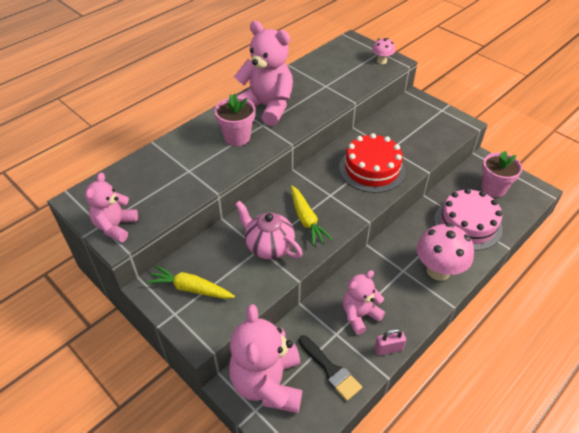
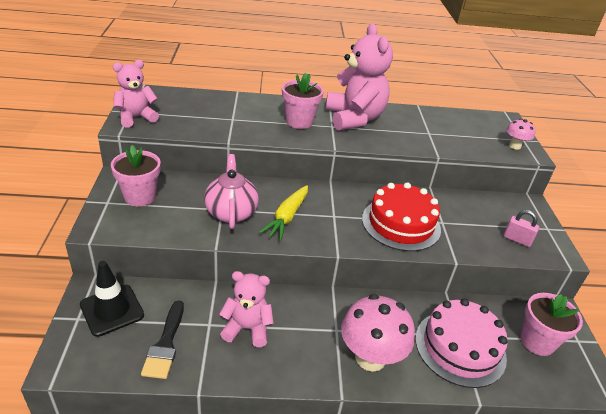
camera: 40 degrees right, 10 degrees down
(191, 288) = (140, 197): yellow carrot -> pink flower pot
(268, 383) = (112, 310): pink teddy bear -> black traffic cone
(388, 349) = (232, 373): pink padlock -> pink padlock (517, 240)

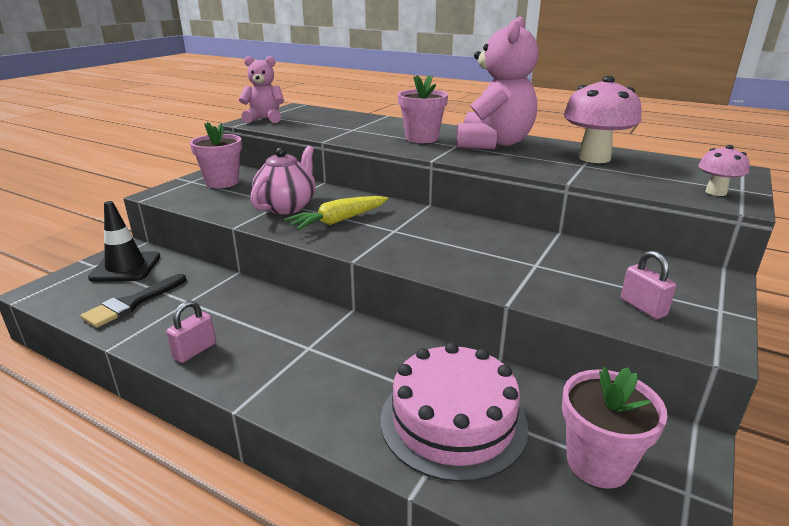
camera: 35 degrees right, 10 degrees down
(247, 328) = (217, 315): pink teddy bear -> none
(265, 365) = (195, 351): none -> pink padlock
(370, 358) = (316, 386): pink mushroom -> pink mushroom (594, 158)
(401, 224) = (472, 253): red cake -> none

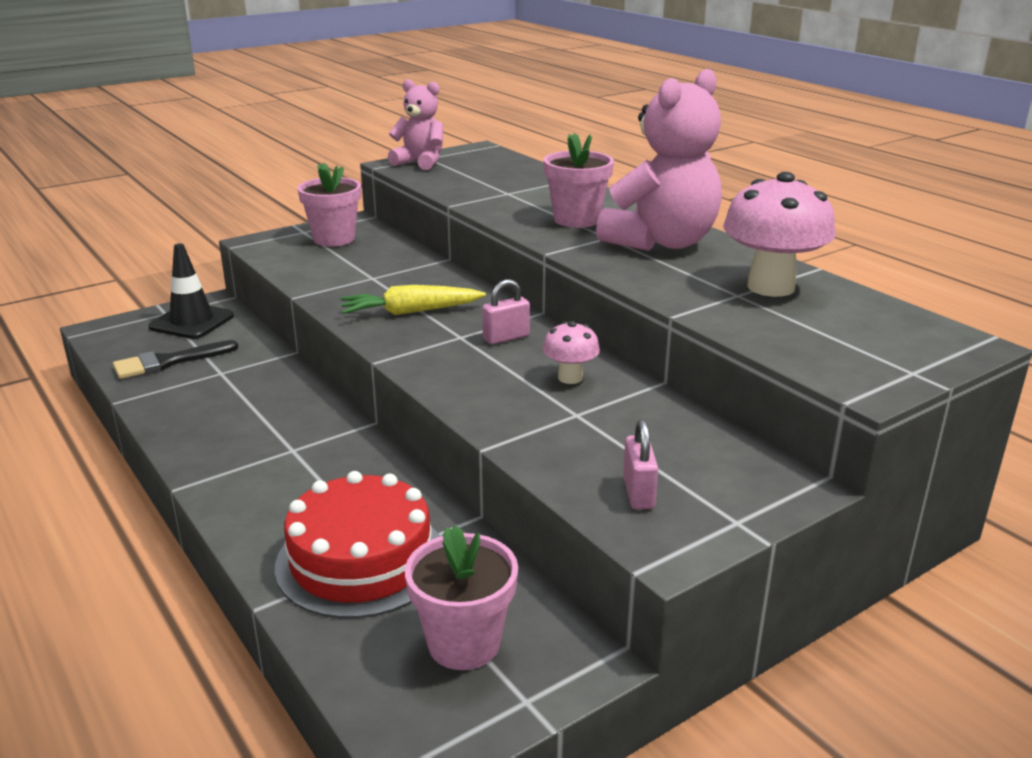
camera: 25 degrees right, 0 degrees up
(195, 351) = (185, 424): pink padlock -> pink padlock (506, 337)
(287, 207) = (373, 283): pink teapot -> none
(453, 421) = (361, 560): pink cake -> red cake
(716, 192) = (862, 368): pink mushroom -> pink mushroom (570, 378)

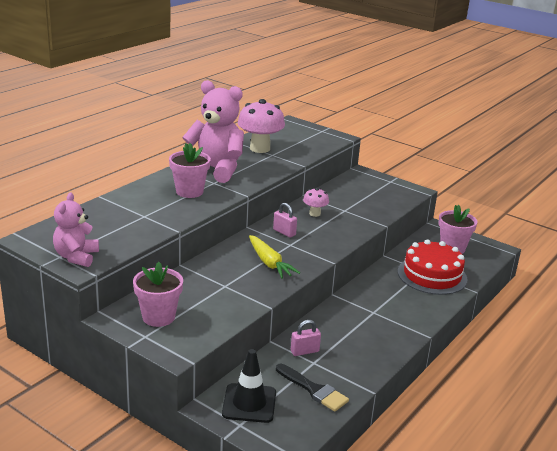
camera: 110 degrees left, 0 degrees up
(638, 493) = (389, 196): pink padlock -> pink padlock (304, 351)

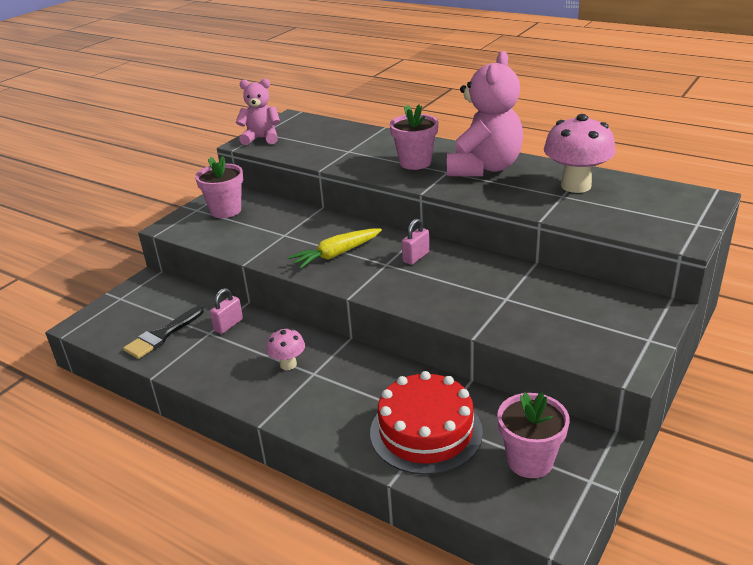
camera: 90 degrees right, 5 degrees up
(249, 403) = (148, 299): black traffic cone -> none
(304, 351) = (228, 325): pink padlock -> pink padlock turned 60 degrees clockwise
(314, 214) = (480, 275): pink mushroom -> pink mushroom (288, 364)

